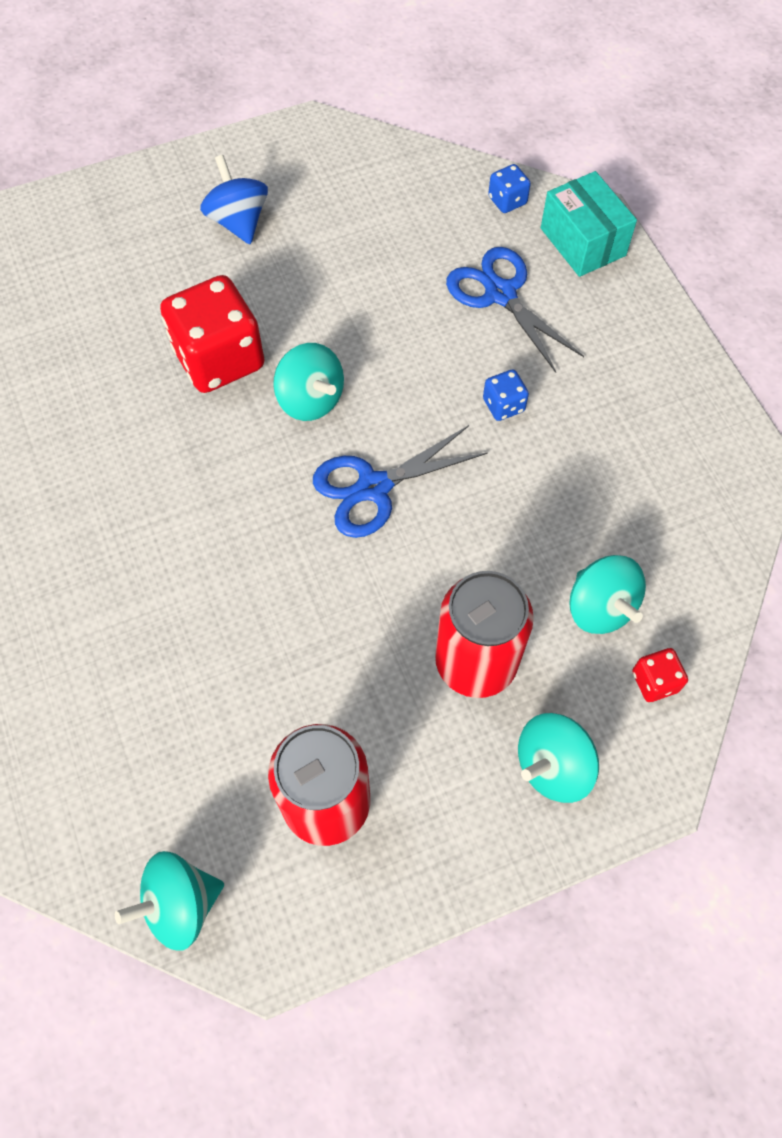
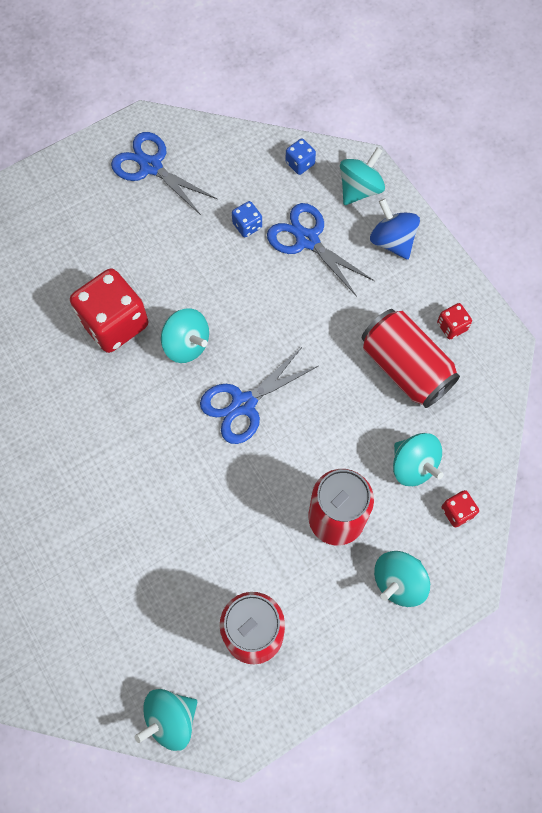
camera: 10 degrees left, 5 degrees up
(238, 221) = (105, 210): blue spinning top -> blue spinning top (392, 241)
(309, 178) = (150, 166): none -> blue scissors
(503, 405) = (324, 327): blue dice -> blue dice (247, 225)
(583, 242) = (359, 189): turquoise box -> turquoise spinning top
(610, 475) = (405, 367): none -> red can
(683, 431) = (451, 326): none -> red dice

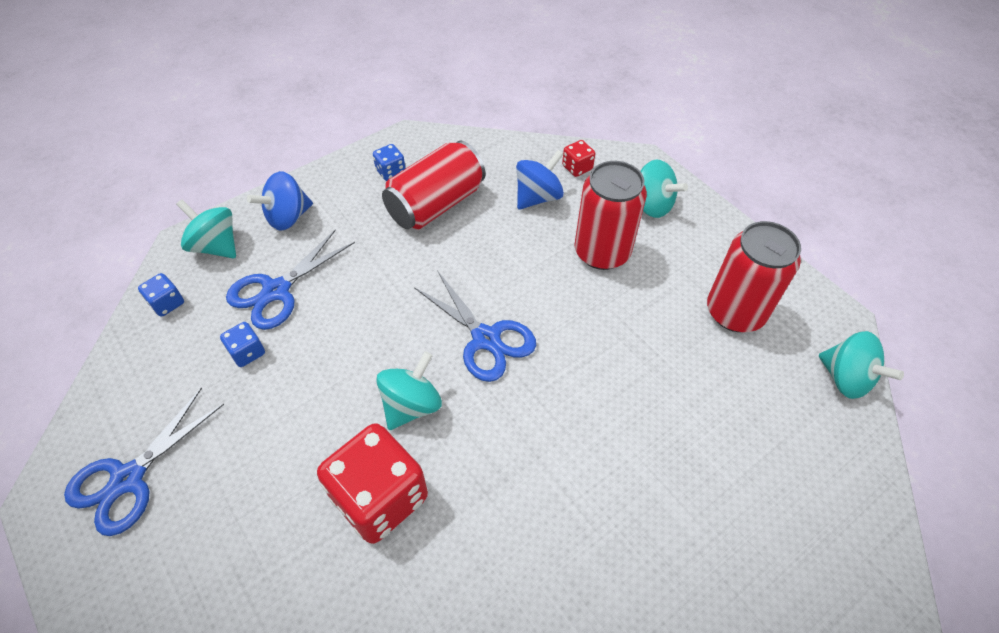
camera: 95 degrees left, 15 degrees down
(413, 466) = (538, 197): turquoise spinning top -> blue spinning top
(451, 326) = (391, 172): red dice -> blue dice

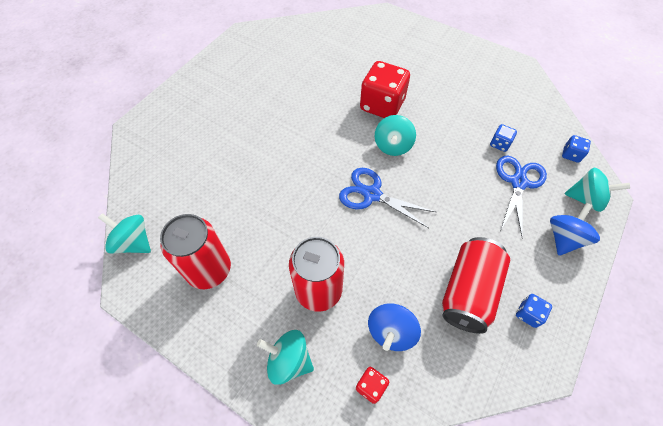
camera: 160 degrees right, 5 degrees up
(128, 479) = (497, 80): blue scissors -> none

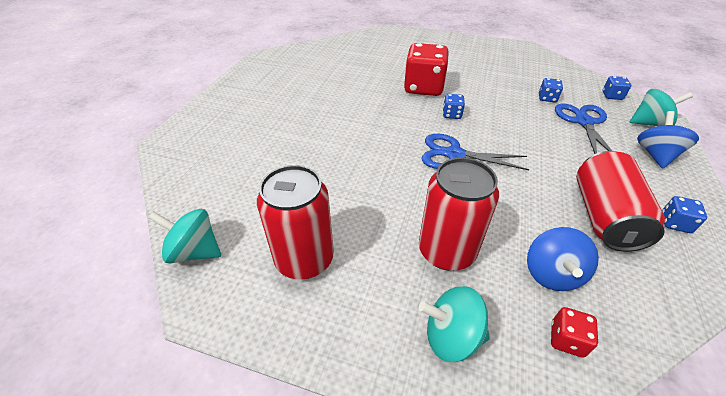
camera: 15 degrees left, 15 degrees down
(392, 146) = (451, 114): turquoise spinning top -> blue dice

